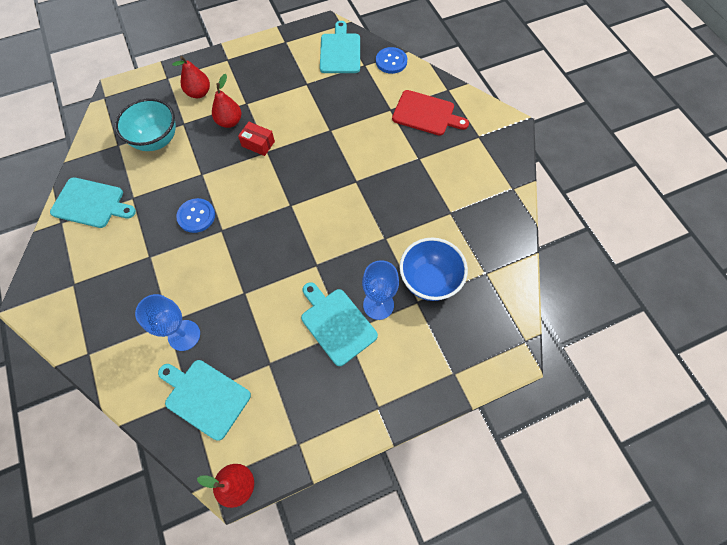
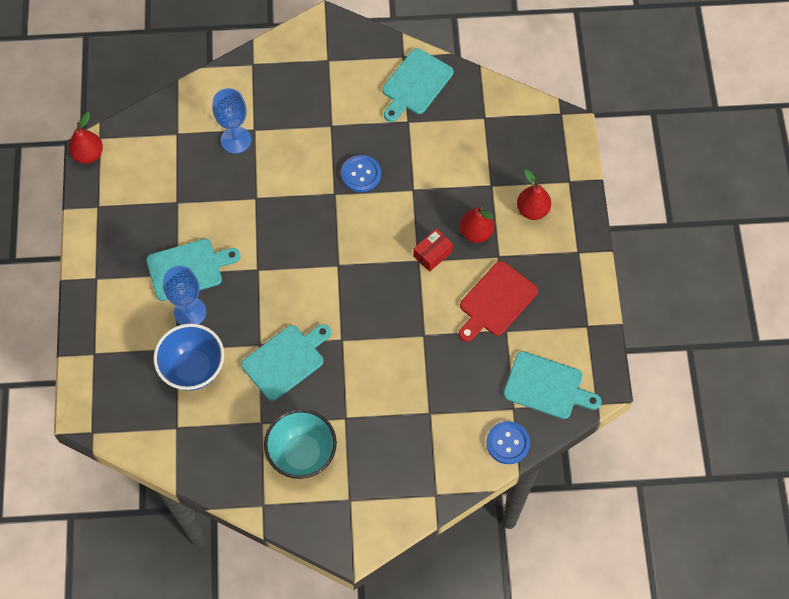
camera: 110 degrees right, 0 degrees up
(156, 140) = (476, 155): turquoise bowl -> turquoise bowl (302, 454)
(205, 396) = (171, 145): turquoise cutting board -> turquoise cutting board (286, 360)
(426, 114) = (406, 452): red cutting board -> red cutting board (496, 301)

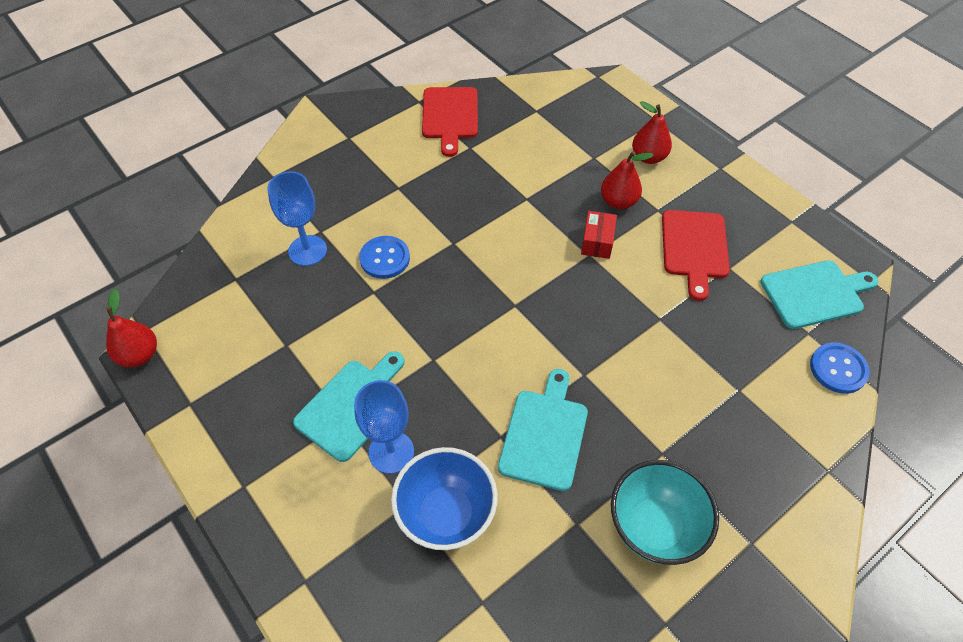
camera: 35 degrees left, 10 degrees down
(361, 174) = (464, 212): blue button -> blue button (385, 258)
(415, 84) = (450, 116): turquoise cutting board -> red cutting board

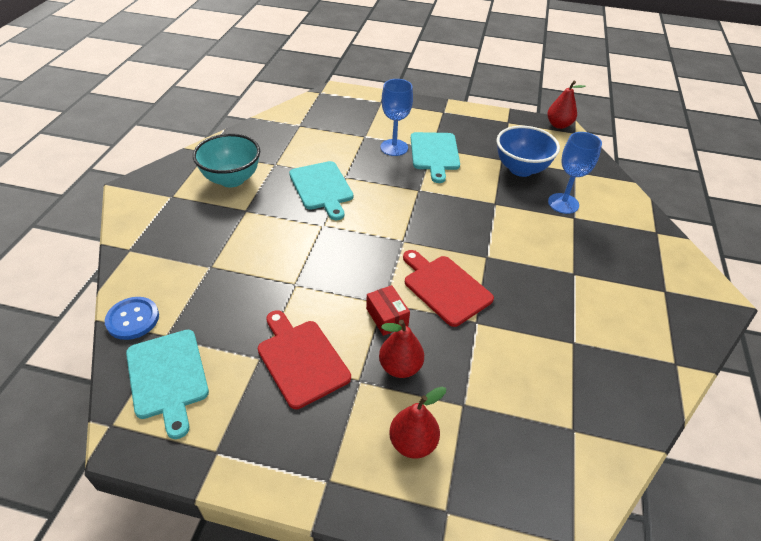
camera: 140 degrees right, 10 degrees down
(385, 258) = (515, 223): blue button -> none
(446, 514) = (343, 140): blue bowl -> blue bowl (521, 169)
(450, 116) = (631, 365): red cutting board -> red cutting board (445, 287)
(815, 293) = (168, 377): turquoise cutting board -> turquoise cutting board turned 60 degrees counterclockwise

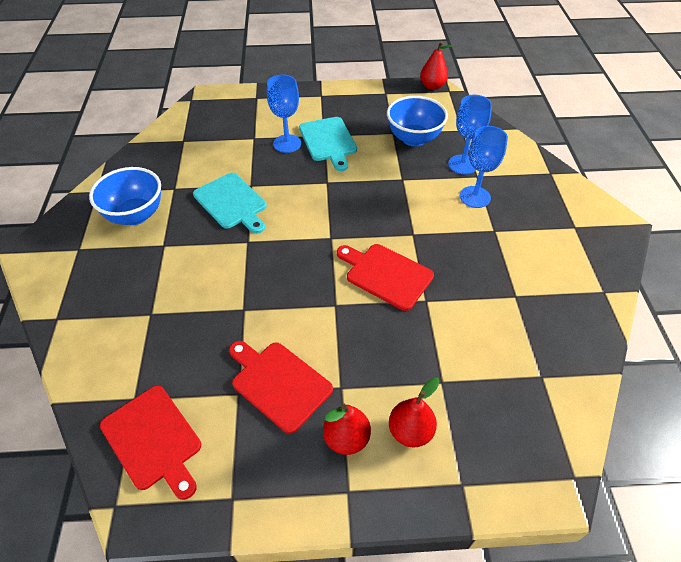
camera: 15 degrees left, 5 degrees up
(133, 319) = (92, 391): blue button -> none
(168, 377) = (153, 440): turquoise cutting board -> red cutting board
(232, 179) = (135, 215): turquoise bowl -> blue bowl
(387, 317) = (343, 318): red box -> none
(400, 367) = (373, 363): red pear -> red pear (346, 438)
(565, 236) = (475, 197): none -> blue goblet

